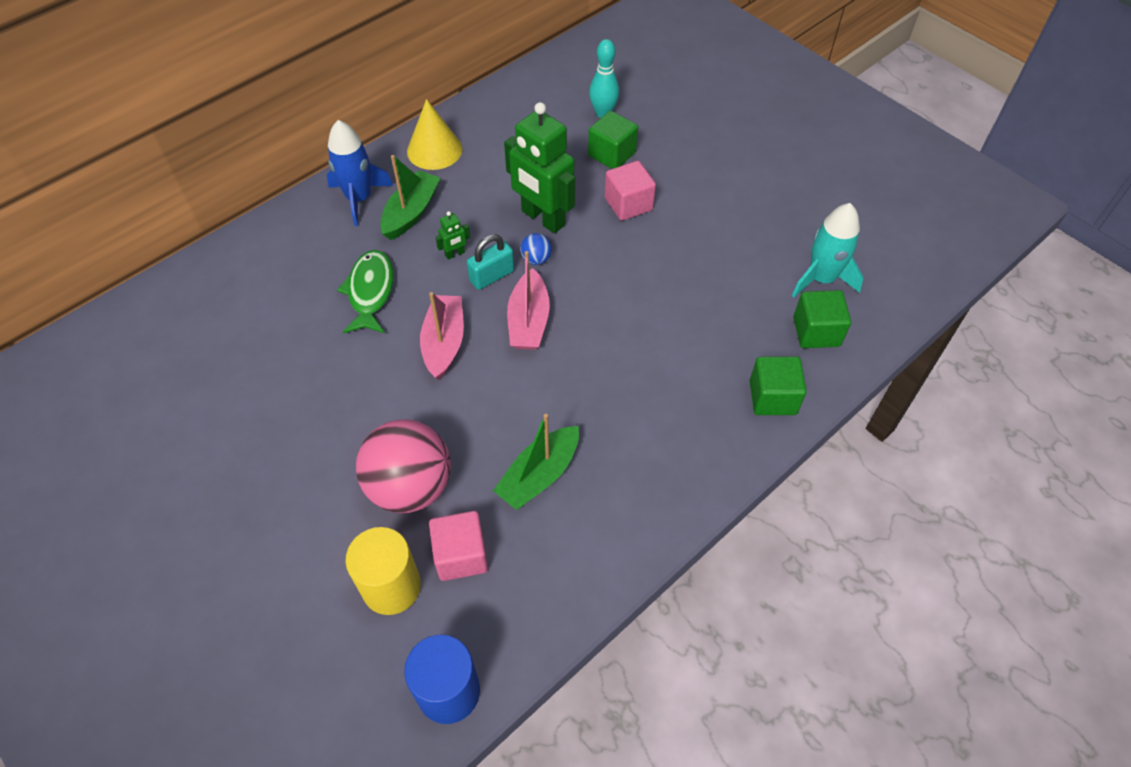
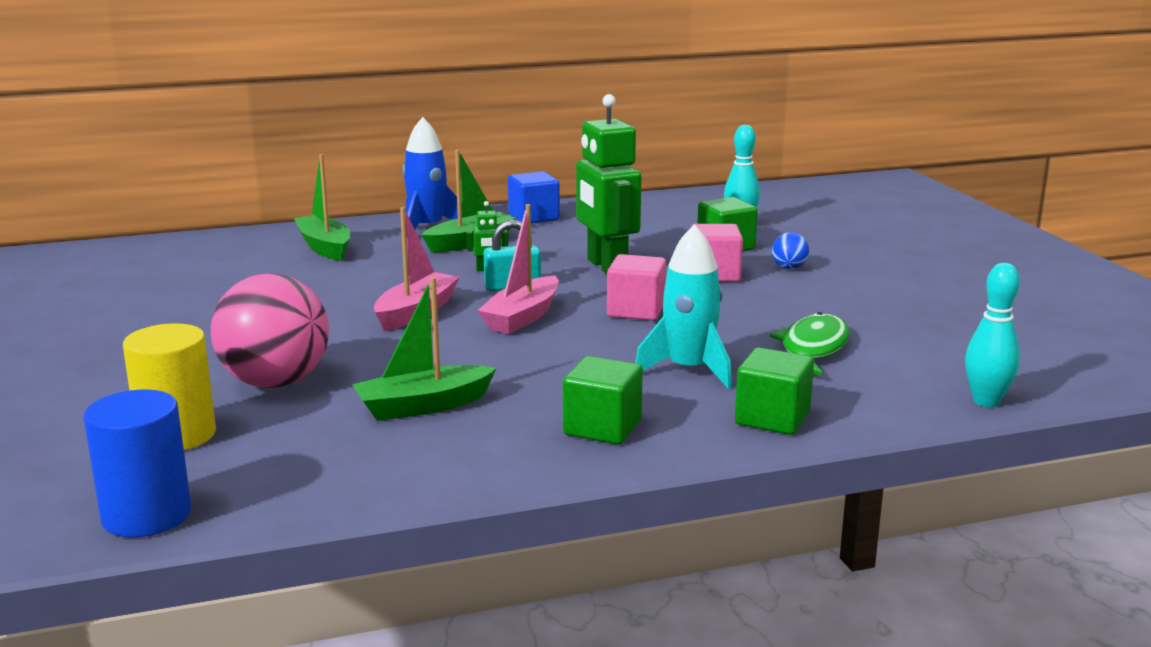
camera: 25 degrees right, 35 degrees down
(294, 261) = (324, 247): none -> green boat
(370, 292) = (376, 274): green fish -> green fish (812, 349)
(434, 150) = (533, 217): yellow cone -> blue cube
(461, 555) = (274, 434): pink cube -> pink cube (636, 311)
(536, 259) = (572, 286): blue ball -> blue ball (789, 268)
(816, 332) = (877, 388): green cube -> green cube (602, 428)
(822, 279) = (919, 356): turquoise rocket -> turquoise rocket (689, 370)
(886, 324) = (986, 401): none -> turquoise bowling pin

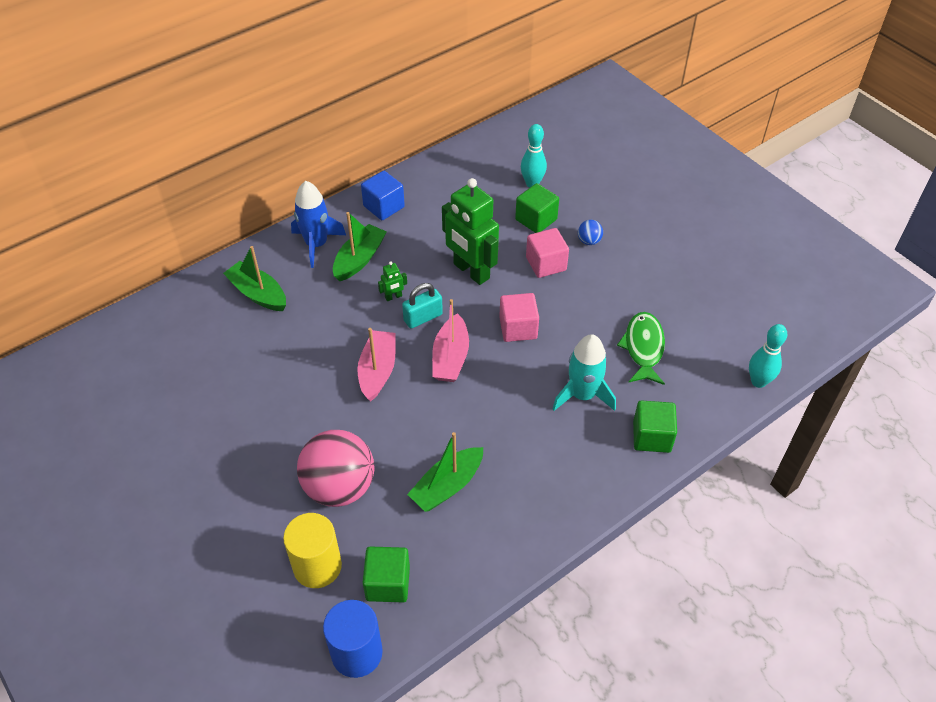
camera: 20 degrees left, 30 degrees up
(602, 428) = (563, 477): green cube -> green cube (388, 583)

